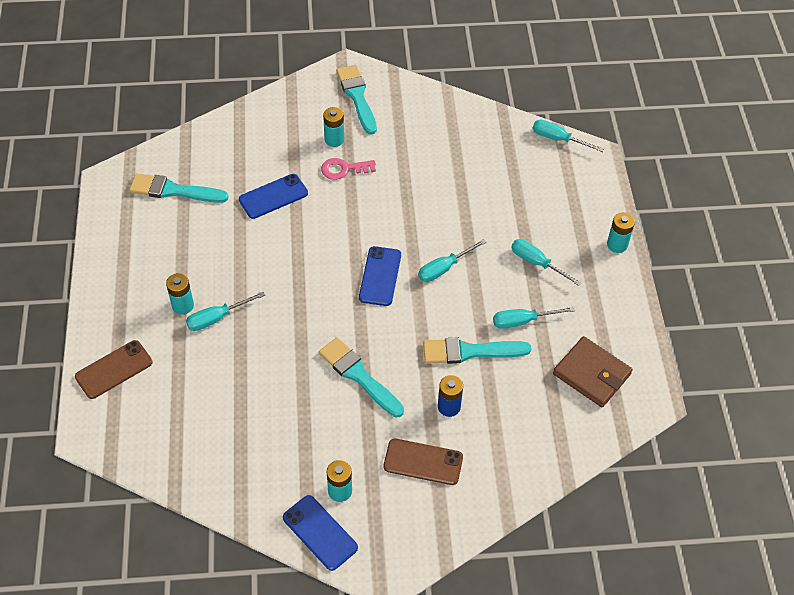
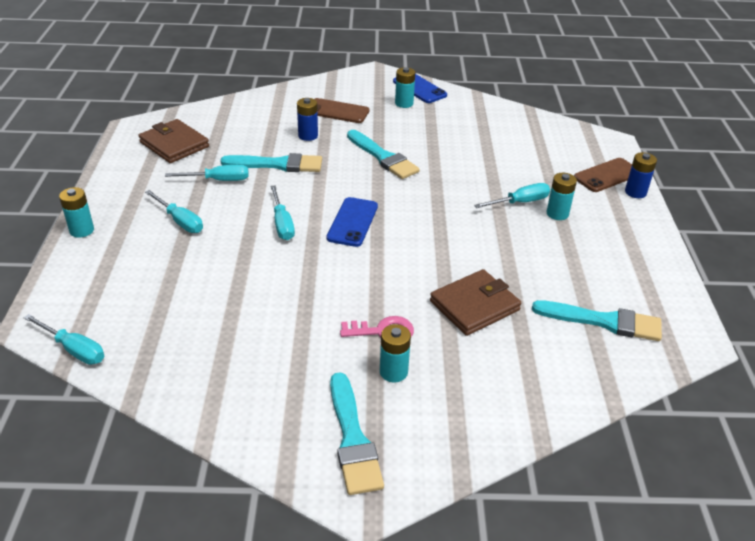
camera: 175 degrees left, 15 degrees down
(92, 345) = (635, 192): none -> blue battery
(273, 196) = (474, 305): blue phone -> brown wallet
(444, 268) = (282, 224): turquoise screwdriver -> turquoise screwdriver turned 105 degrees clockwise

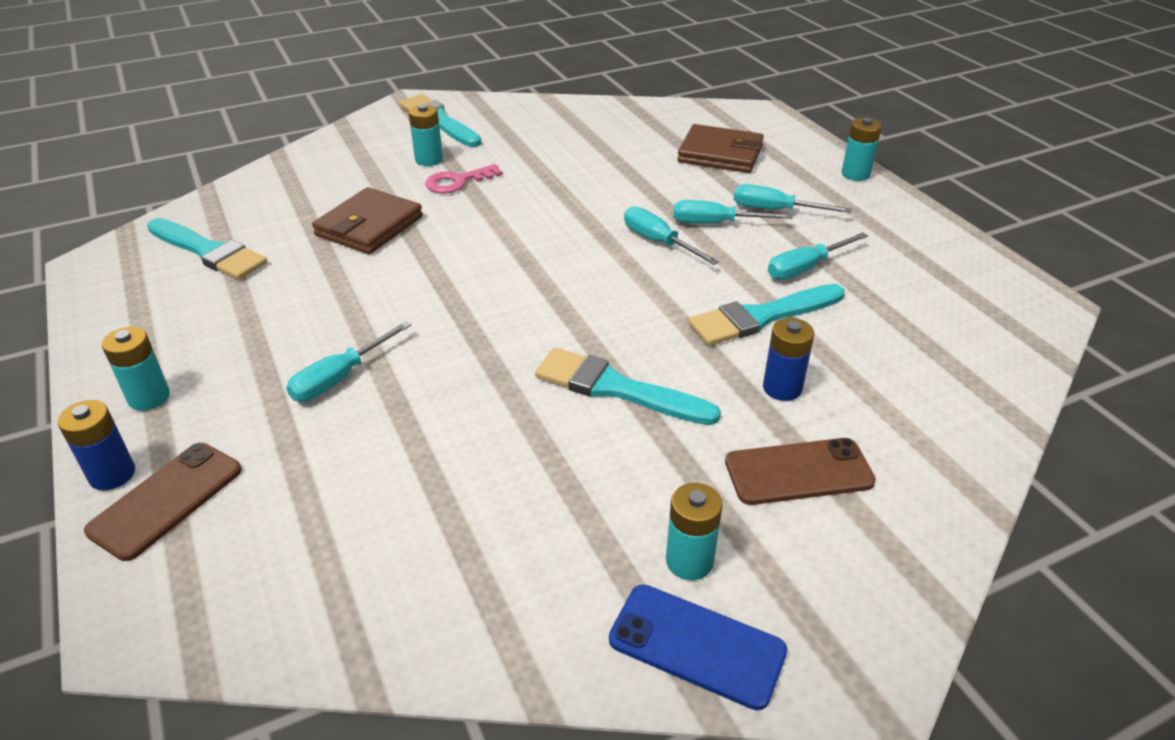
camera: 155 degrees right, 0 degrees up
(74, 349) = (709, 108): turquoise screwdriver -> turquoise screwdriver (715, 223)
(174, 144) = (944, 298): brown wallet -> brown wallet (720, 154)
(352, 222) = (574, 270): blue phone -> none
(557, 214) = (272, 377): turquoise battery -> turquoise battery (149, 397)
(603, 321) = (209, 252): turquoise brush -> turquoise brush turned 135 degrees counterclockwise

